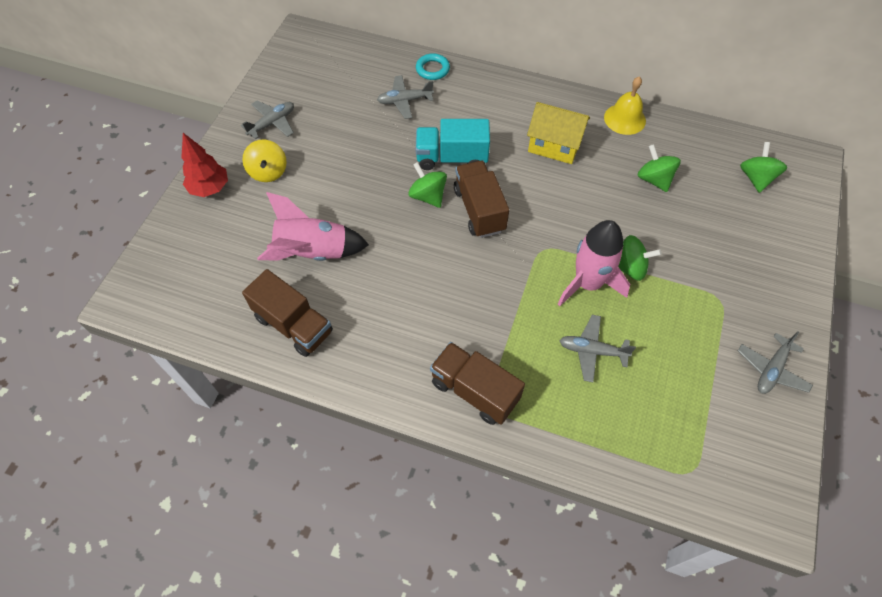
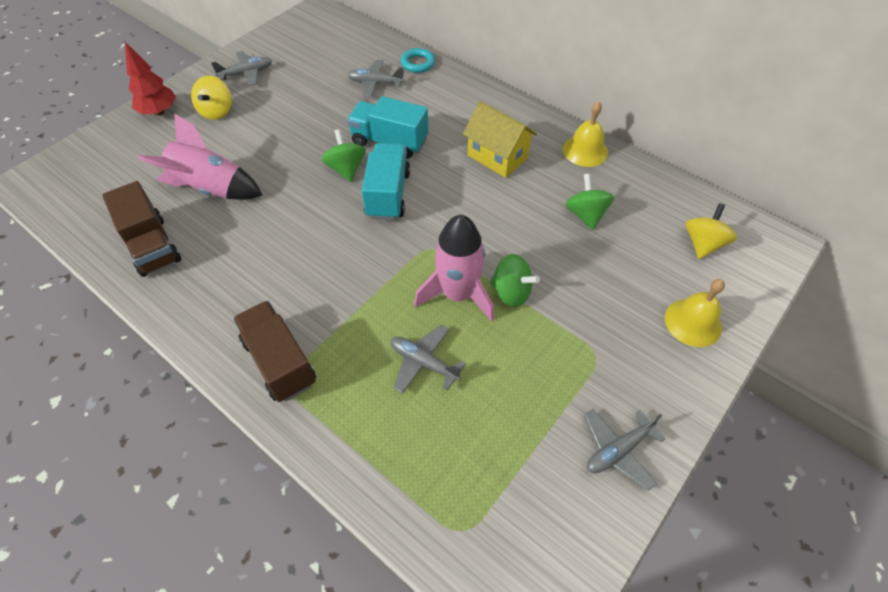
camera: 20 degrees right, 5 degrees down
(479, 210) = (388, 194): brown truck -> turquoise truck
(756, 178) = (703, 244): green spinning top -> yellow spinning top
(778, 248) = (693, 322): none -> yellow bell

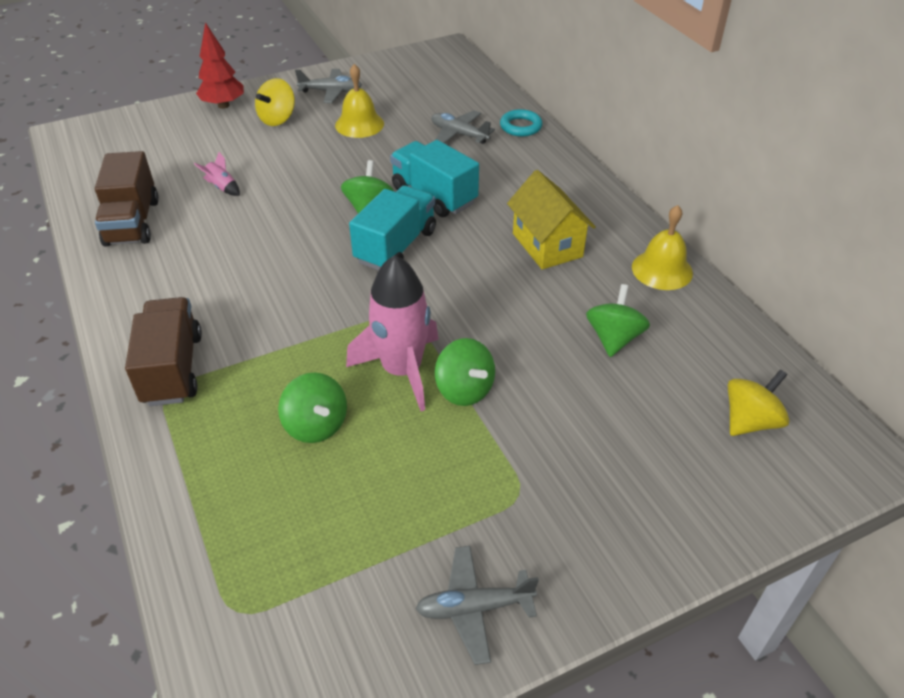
camera: 25 degrees right, 10 degrees down
(211, 188) = (222, 187): pink rocket -> pink rocket, size x0.41
(423, 363) = (316, 425): grey plane -> green spinning top
(693, 322) = (673, 505): yellow bell -> yellow bell (359, 124)

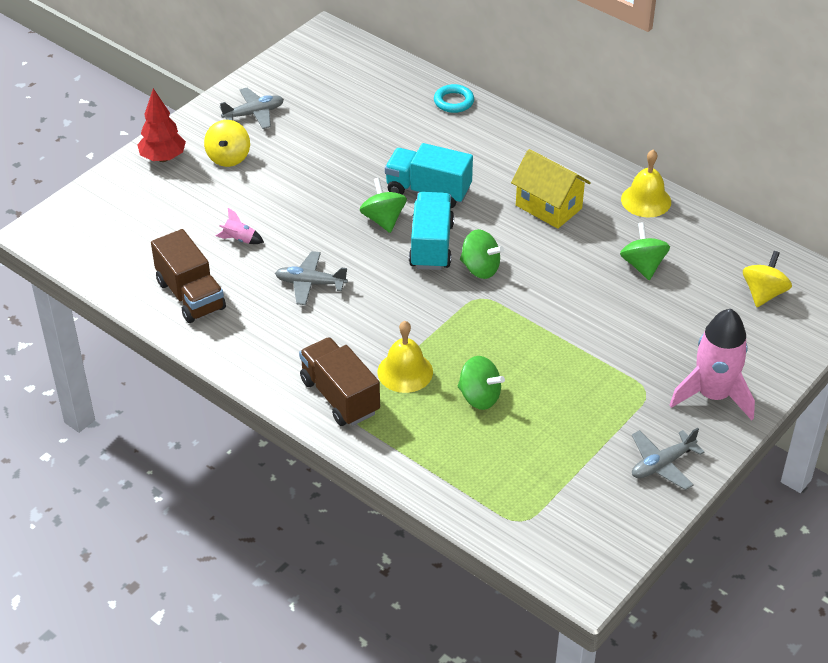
camera: 25 degrees left, 0 degrees up
(359, 124) = (309, 141): yellow bell -> yellow bell (405, 372)
(402, 370) = (510, 339): pink rocket -> pink rocket (713, 395)
(459, 134) = (406, 125): grey plane -> grey plane (310, 283)
(464, 390) = (564, 337): green spinning top -> green spinning top (480, 268)

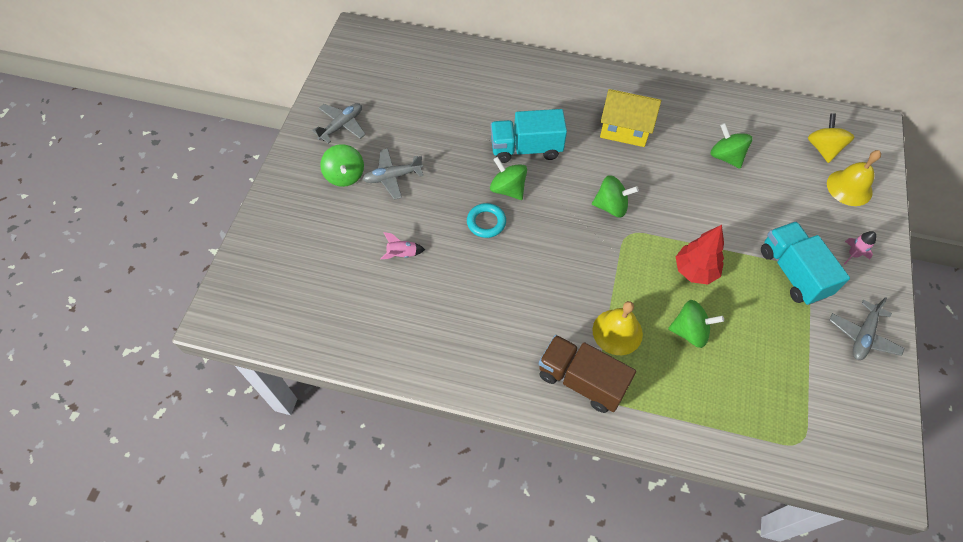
camera: 25 degrees left, 15 degrees up
(163, 158) = (288, 197): red tree -> red tree (695, 271)
(190, 295) = (393, 329): brown truck -> none
(228, 157) = (345, 176): yellow spinning top -> green spinning top
(310, 283) = (487, 275): grey plane -> grey plane (393, 177)
(431, 245) = (560, 199): turquoise truck -> turquoise truck (792, 272)
(453, 101) = (494, 60): turquoise ring -> turquoise ring (486, 222)
(646, 200) = (689, 98): yellow bell -> yellow bell (849, 187)
(713, 395) = (853, 254): pink rocket -> pink rocket, size x0.41

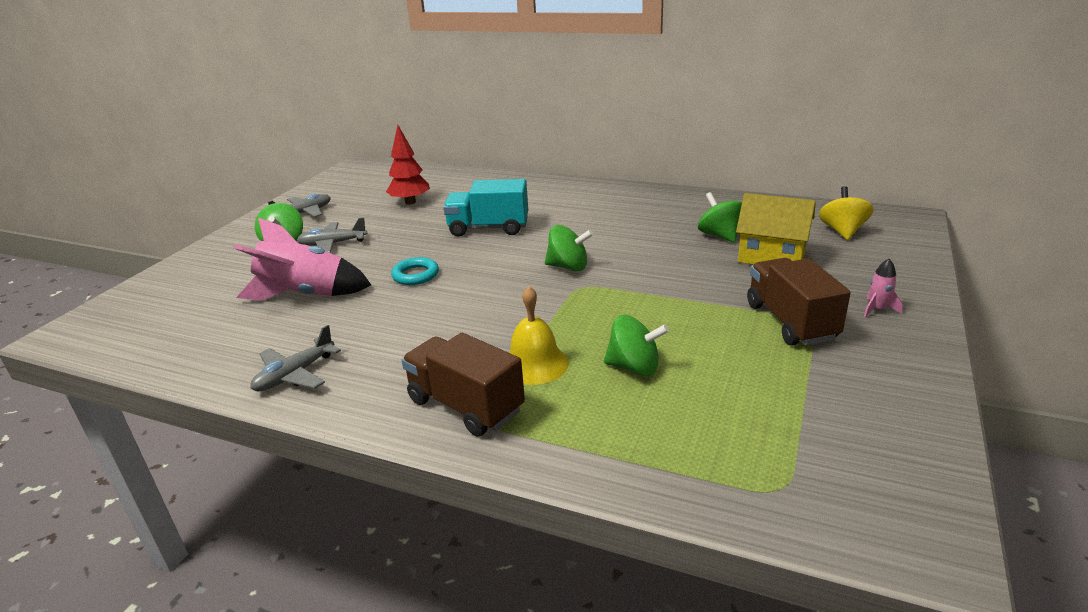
camera: 10 degrees right, 30 degrees down
(402, 254) = (305, 295): pink rocket -> pink rocket, size x2.42
(508, 189) = (454, 253): green spinning top -> none
(625, 130) = (605, 217): yellow house -> yellow house (771, 257)
(695, 271) = (656, 317): red tree -> red tree (410, 202)
(792, 272) = (790, 321): turquoise truck -> brown truck
(849, 187) = (875, 258): yellow bell -> none
(863, 336) = (890, 381): grey plane -> grey plane (295, 374)

